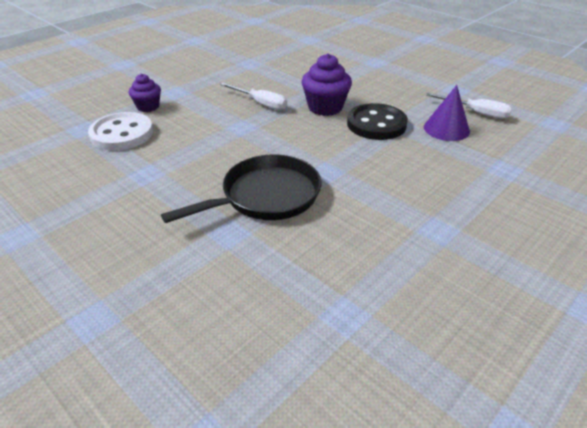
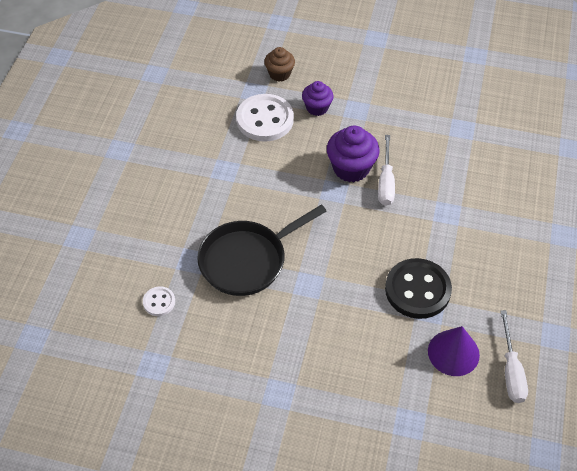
camera: 60 degrees right, 15 degrees up
(86, 111) = (279, 74): none -> brown cupcake
(260, 278) = (159, 302): none -> white button
(266, 196) = (247, 260): black pan -> black pan turned 120 degrees clockwise
(325, 107) = (418, 235): purple cupcake -> purple cupcake (351, 168)

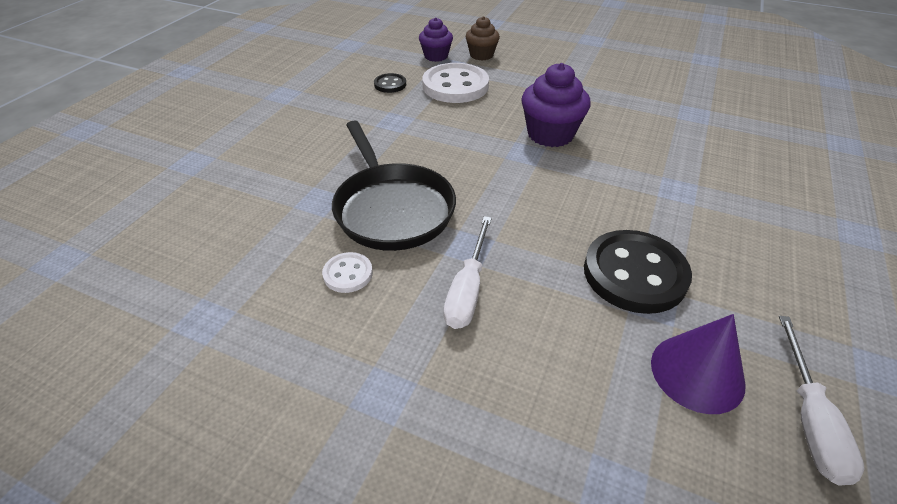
camera: 10 degrees right, 10 degrees down
(159, 302) = (253, 241): white button -> white button (348, 274)
(208, 125) = (390, 84): none -> black button
(247, 260) = (392, 208): black pan -> black pan turned 90 degrees counterclockwise
(317, 108) = (517, 82): purple cupcake -> purple cupcake (436, 56)
(385, 182) = (594, 151): white screwdriver -> white screwdriver (467, 289)

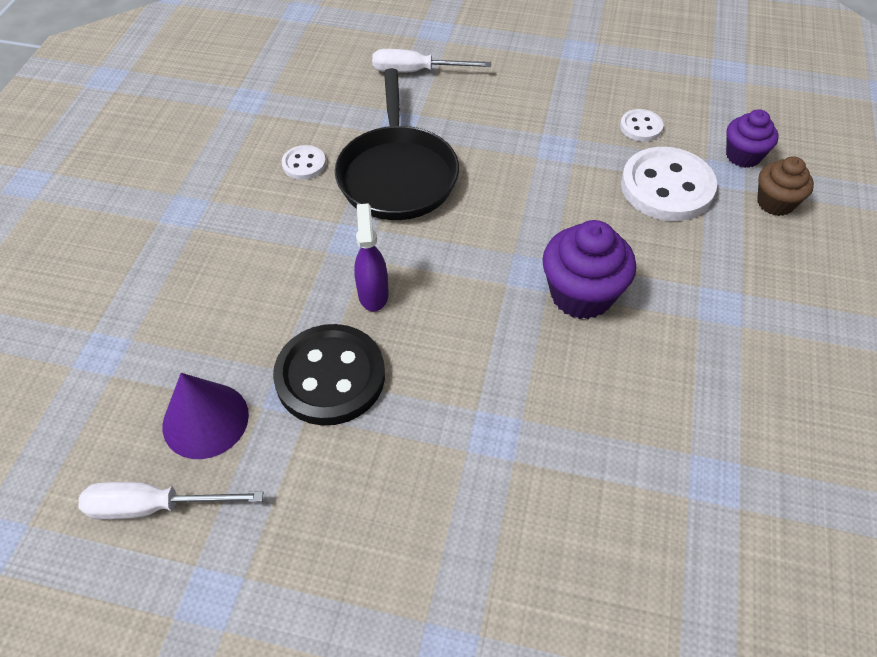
camera: 80 degrees right, 10 degrees up
(390, 84) = (641, 127): black button -> white button
(392, 208) = (397, 175): black pan -> black pan turned 60 degrees counterclockwise
(467, 289) = (294, 245): white screwdriver -> white screwdriver (416, 71)
(539, 238) = (373, 294): none -> purple spray bottle

